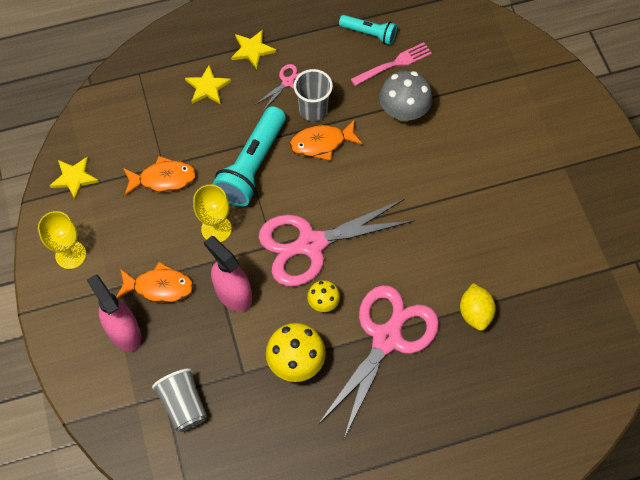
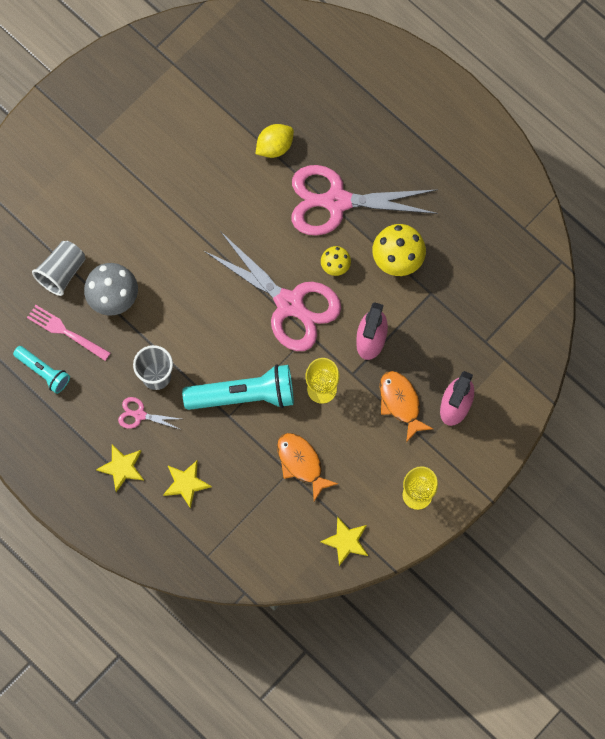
camera: 120 degrees left, 10 degrees up
(183, 405) = (483, 322): grey cup -> grey cup (62, 272)
(321, 143) = (187, 349): orange fish -> none
(369, 34) = (43, 371): turquoise flashlight -> turquoise flashlight turned 135 degrees clockwise

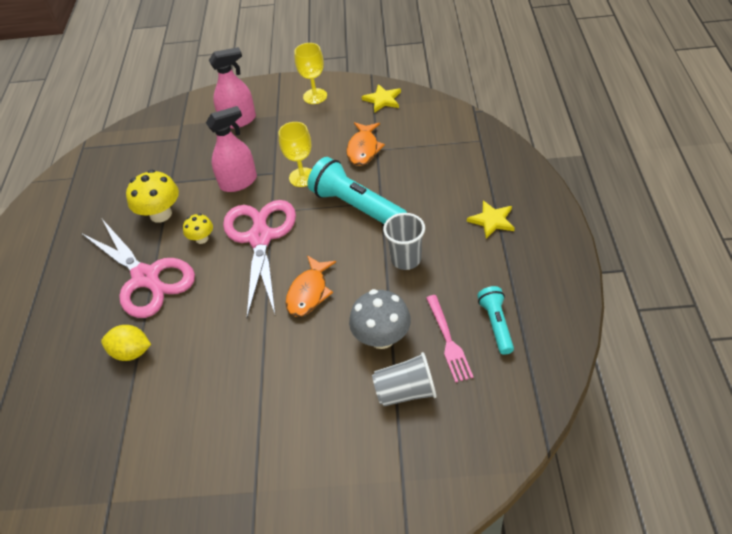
camera: 130 degrees left, 25 degrees down
(139, 415) = (445, 243): pink scissors -> none
(186, 483) = (453, 184): yellow star -> none
(400, 402) = (265, 141): orange fish -> orange fish (309, 292)

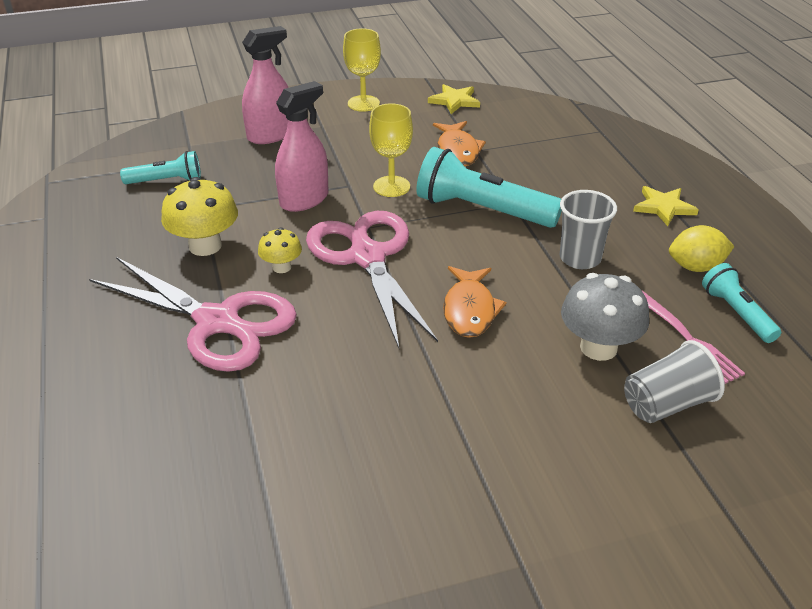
camera: 20 degrees left, 10 degrees down
(131, 352) = (237, 417): yellow lemon -> yellow lemon (696, 267)
(156, 155) = (166, 181): none -> turquoise flashlight

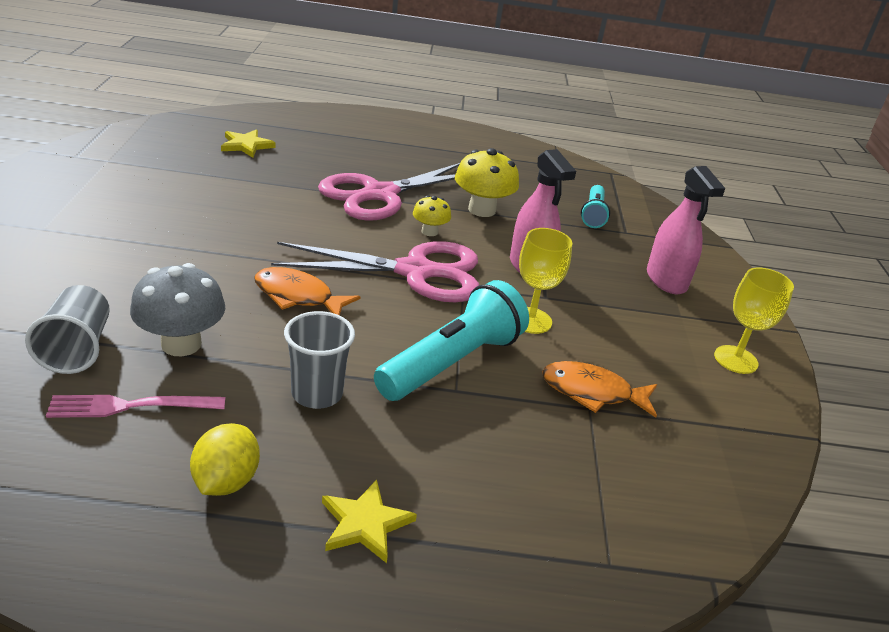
camera: 105 degrees right, 5 degrees down
(454, 101) = (736, 440): yellow star -> yellow star (246, 145)
(736, 313) = (123, 468): turquoise flashlight -> none

